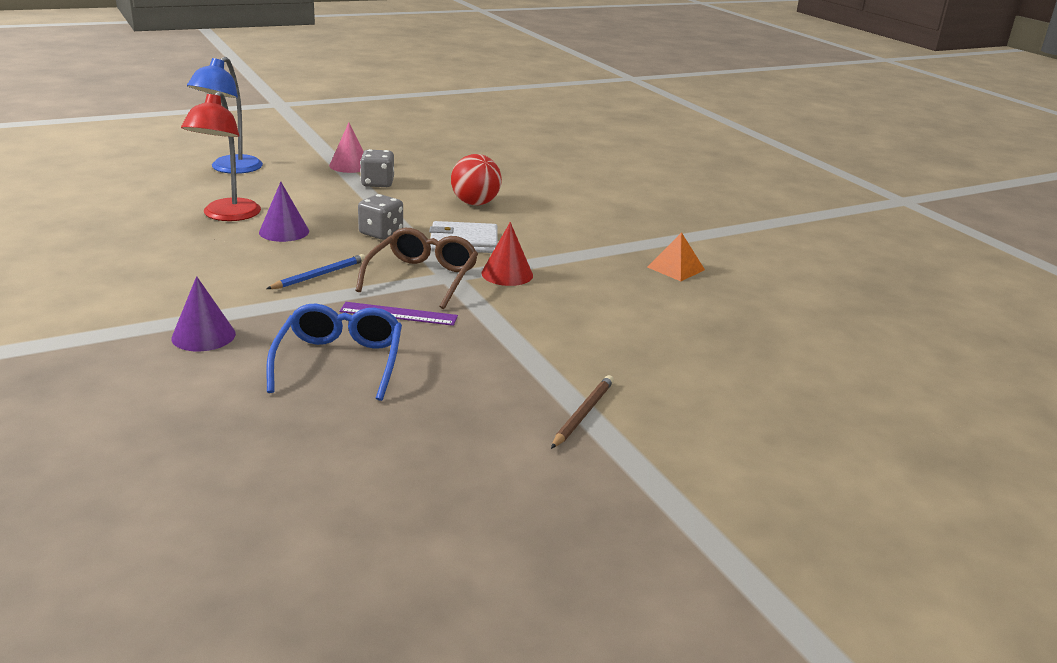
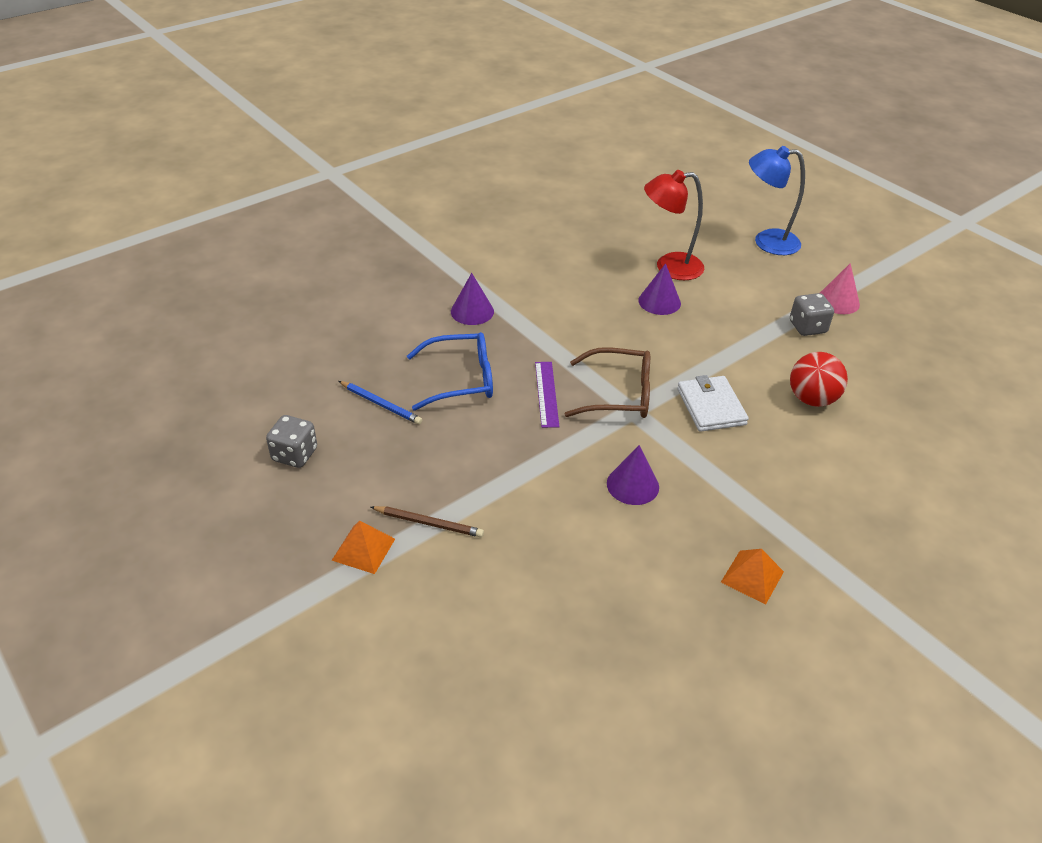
camera: 80 degrees right, 15 degrees up
(319, 275) = (591, 338): blue pencil -> blue pencil (381, 404)
(381, 233) = (693, 353): grey dice -> grey dice (295, 455)
(507, 274) = (657, 445): red cone -> none
(556, 295) = (632, 485): none -> purple cone
(616, 464) = (363, 549): none -> orange pyramid

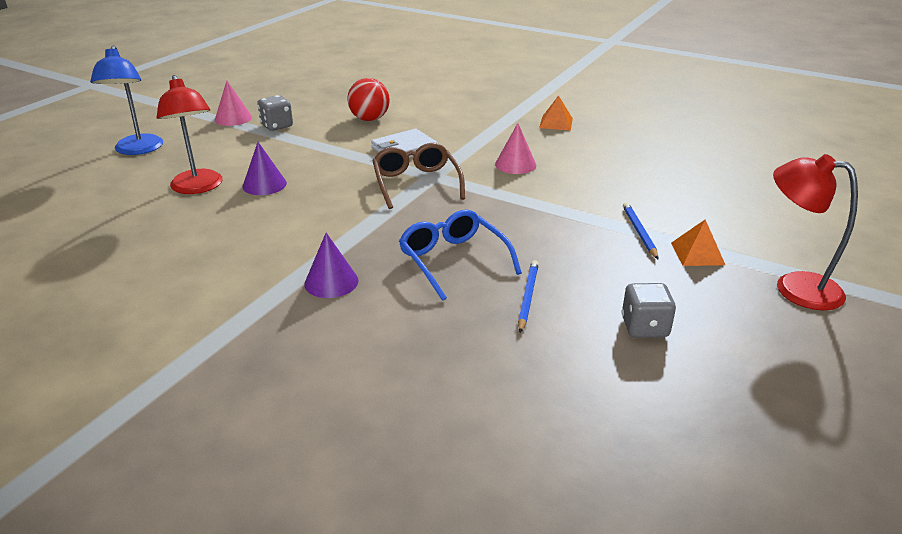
camera: 110 degrees left, 10 degrees down
(262, 593) = (794, 287): none -> red lamp
(429, 523) = (639, 232): brown pencil -> blue pencil
(546, 394) = (440, 213): purple ruler -> none
(632, 485) = (515, 164): purple cone -> pink cone

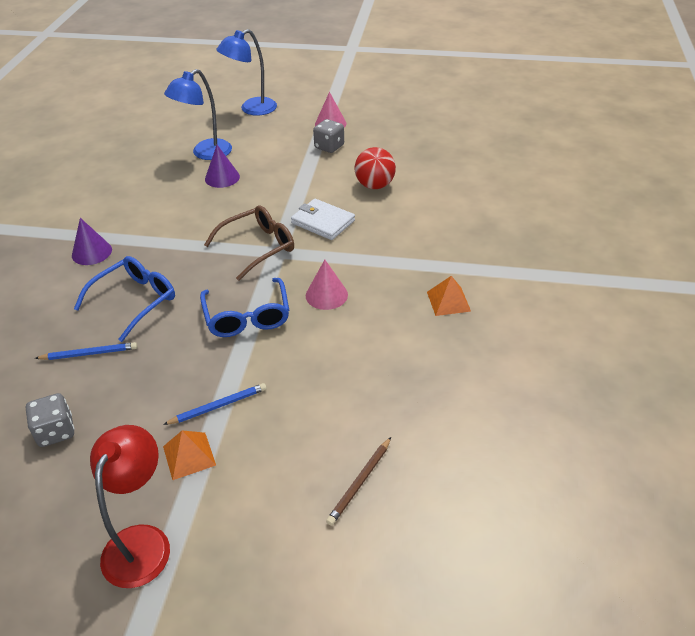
camera: 70 degrees right, 10 degrees up
(198, 187) = (205, 153): red lamp -> blue lamp
(522, 203) = (247, 316): none -> blue glasses
(741, 187) = (360, 482): none -> brown pencil

